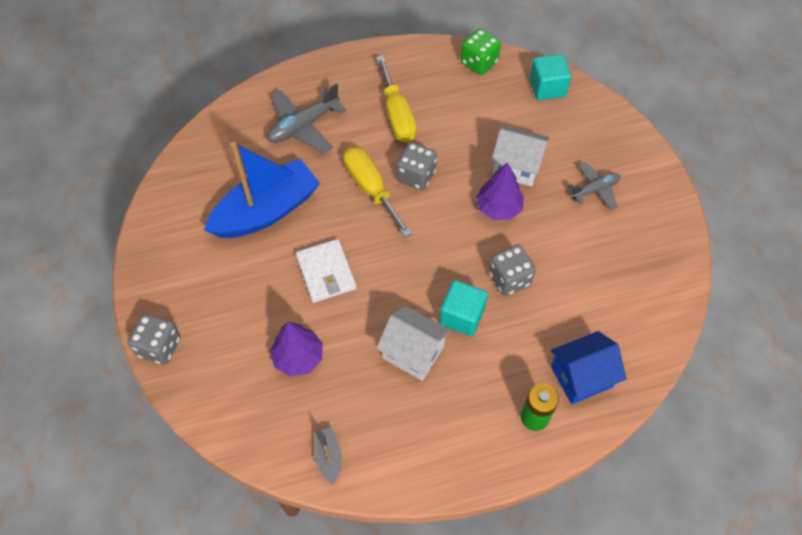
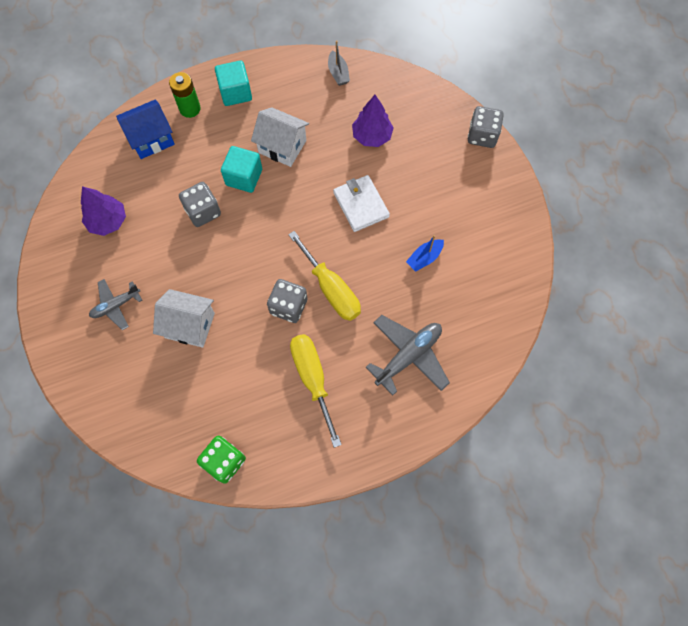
camera: 175 degrees right, 10 degrees up
(267, 211) = (424, 258): blue boat -> blue boat, size x0.41
(498, 208) = (209, 278): purple tree -> purple tree (108, 221)
(547, 88) = (149, 430): turquoise cube -> turquoise cube (235, 93)

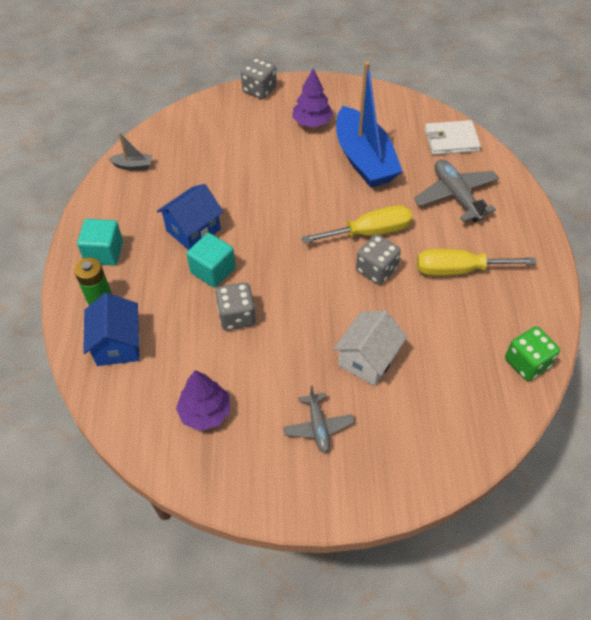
camera: 70 degrees left, 15 degrees down
(282, 147) = (193, 230): white house -> blue house
(361, 205) = (289, 188): white wallet -> white wallet (451, 140)
(372, 136) = (219, 160): purple tree -> purple tree (312, 122)
(424, 258) = (364, 159): blue boat -> blue boat, size x2.47

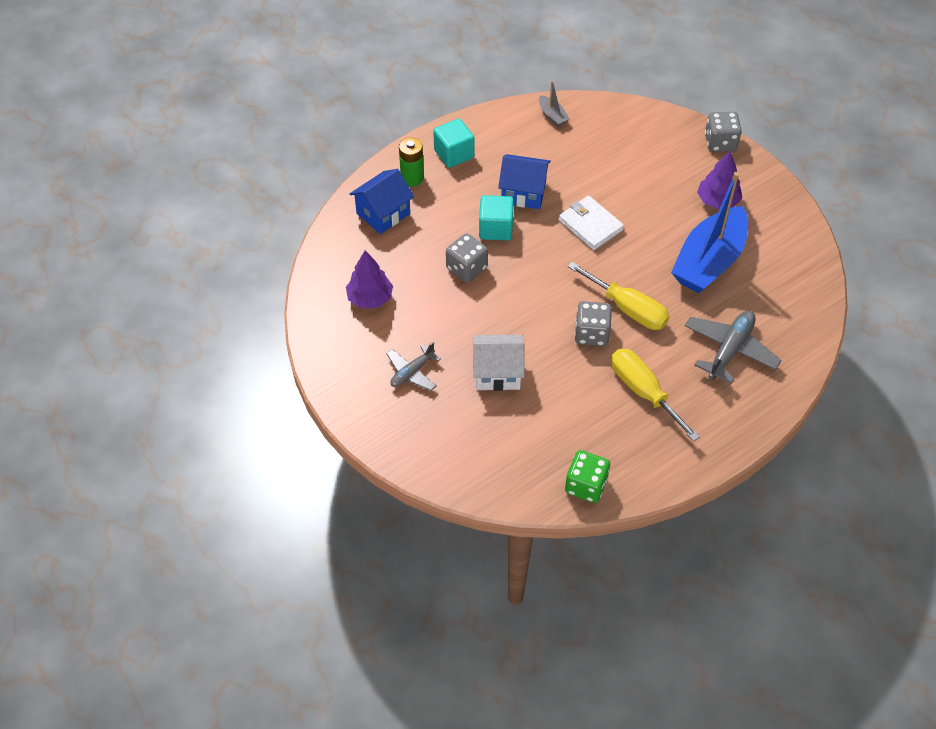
camera: 55 degrees right, 0 degrees up
(451, 140) = (798, 313): white wallet -> white wallet (590, 225)

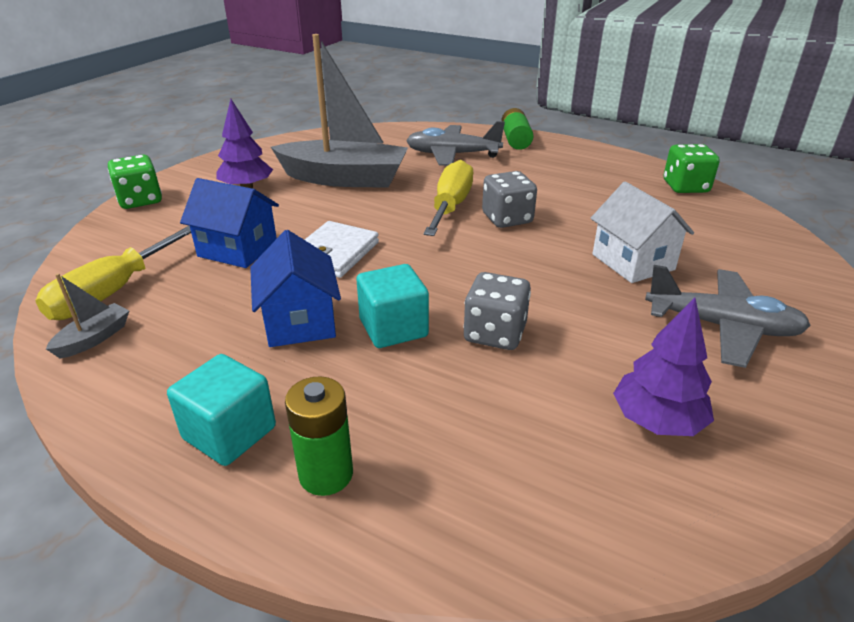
camera: 115 degrees left, 20 degrees down
(383, 213) = (451, 483): blue house -> blue house (237, 249)
(412, 372) = (722, 327): grey plane -> grey plane, size x1.59
(643, 392) = (547, 181): yellow screwdriver -> yellow screwdriver (112, 293)
(709, 261) = (344, 178): blue boat -> grey boat
(720, 142) = (140, 200): grey dice -> green dice
(747, 415) = (515, 140): none -> green battery

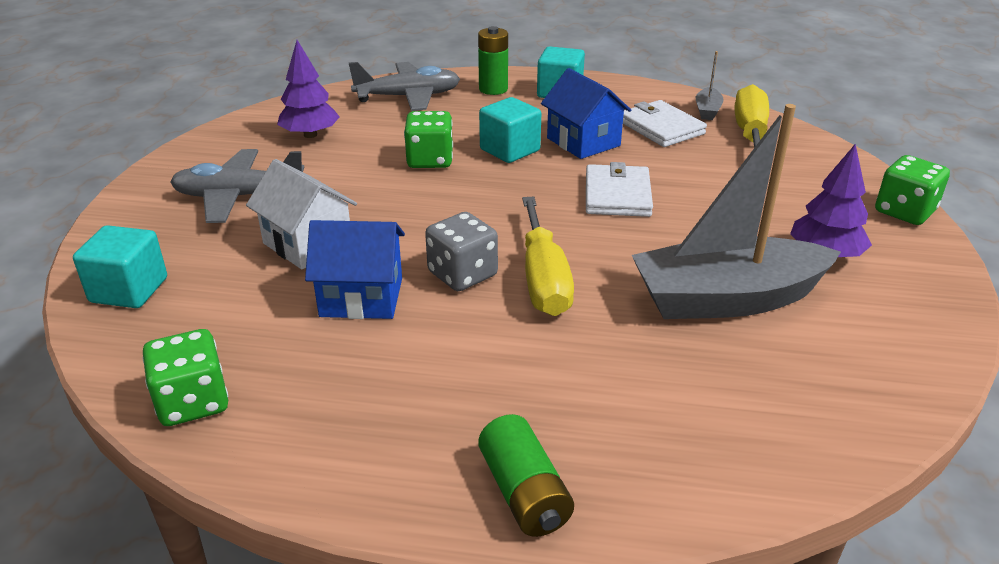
camera: 160 degrees right, 0 degrees up
(188, 323) = (661, 128): none -> white wallet
(237, 249) = (711, 181): blue house -> blue house (361, 297)
(452, 155) = (617, 401): grey plane -> grey plane (408, 97)
(495, 333) = (430, 160): grey dice -> green dice
(776, 252) = (129, 290): none -> turquoise cube

